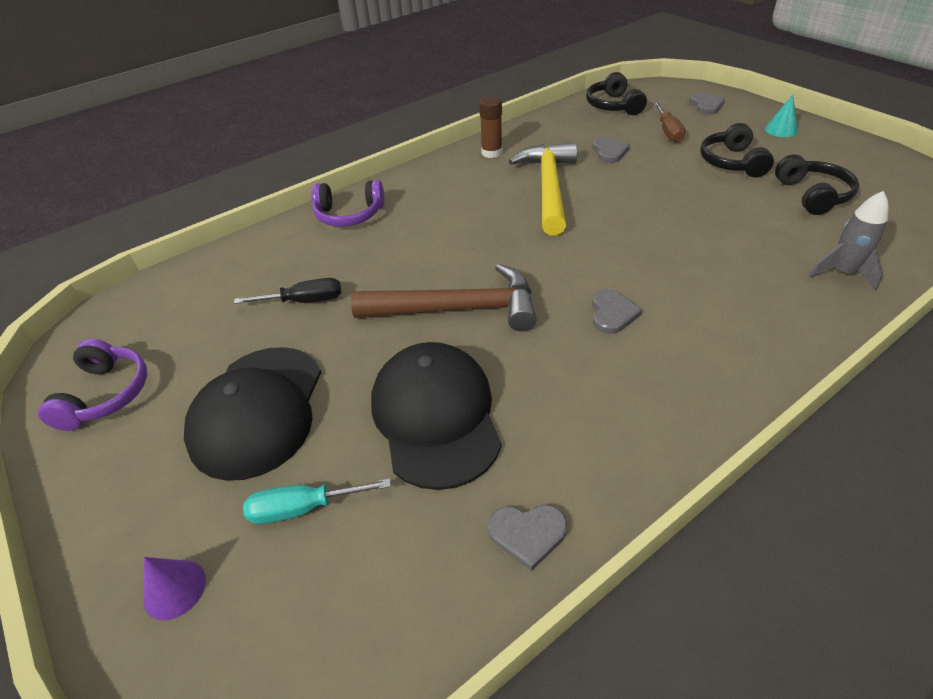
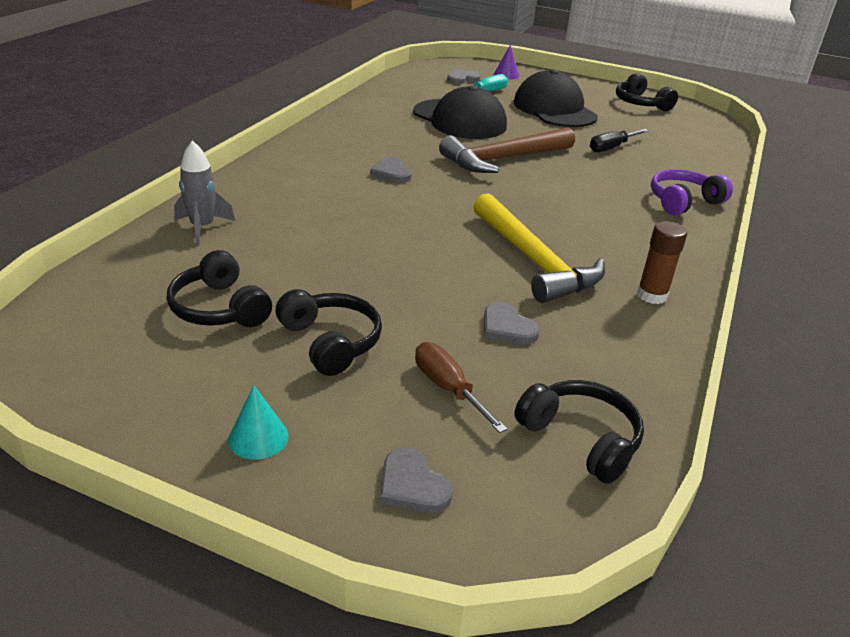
camera: 145 degrees right, 10 degrees down
(105, 394) = (641, 103): purple headphones -> black headphones
(527, 534) = (380, 99): grey heart -> grey heart (462, 79)

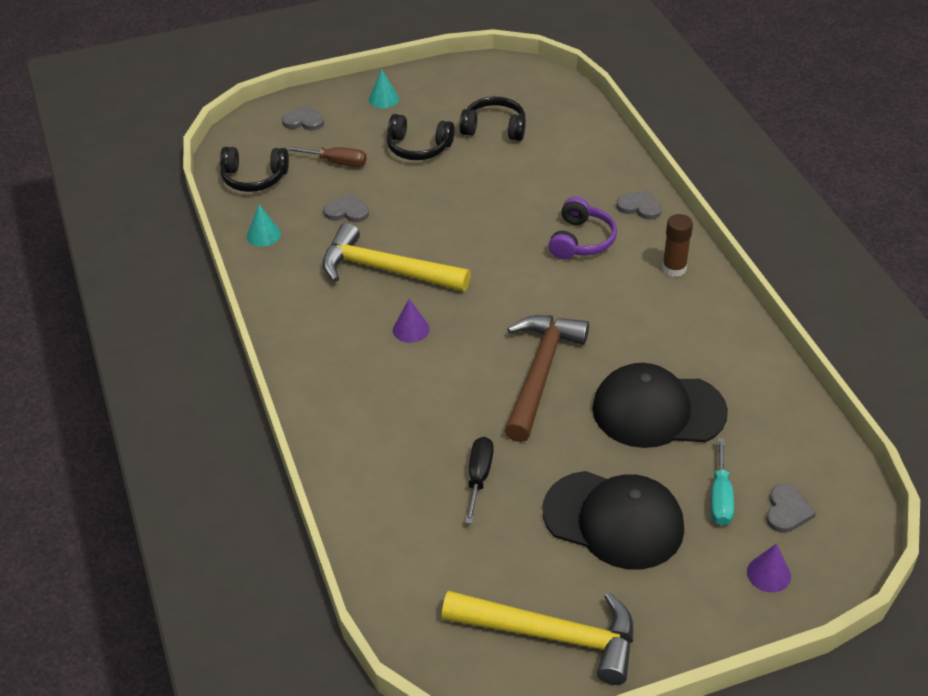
camera: 140 degrees right, 10 degrees up
(202, 228) = (595, 158): grey rocket -> none
(391, 173) = (587, 286): grey heart -> grey heart (639, 207)
(565, 218) = (411, 329): none -> purple cone
(631, 360) = (263, 235): none -> turquoise cone
(641, 103) = (551, 635): black headphones -> yellow hammer
(651, 295) = (288, 292): brown glue stick -> brown glue stick (674, 268)
(683, 202) = (343, 426): purple headphones -> purple headphones (581, 240)

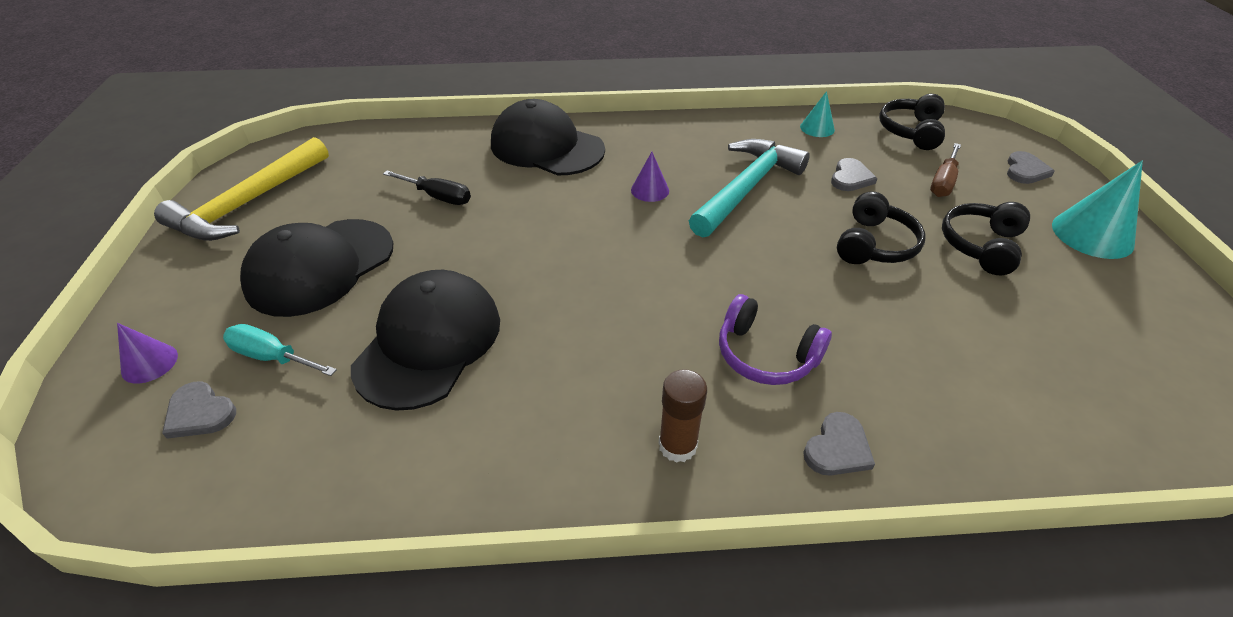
camera: 105 degrees right, 0 degrees up
(359, 421) = (546, 147): none -> black cap
(383, 99) = (1092, 234): turquoise cone -> turquoise cone, size x1.78
(386, 270) = (746, 188): yellow hammer -> turquoise hammer
(494, 128) = (1042, 325): black headphones -> black headphones (874, 244)
(540, 373) = (542, 262): brown hammer -> none

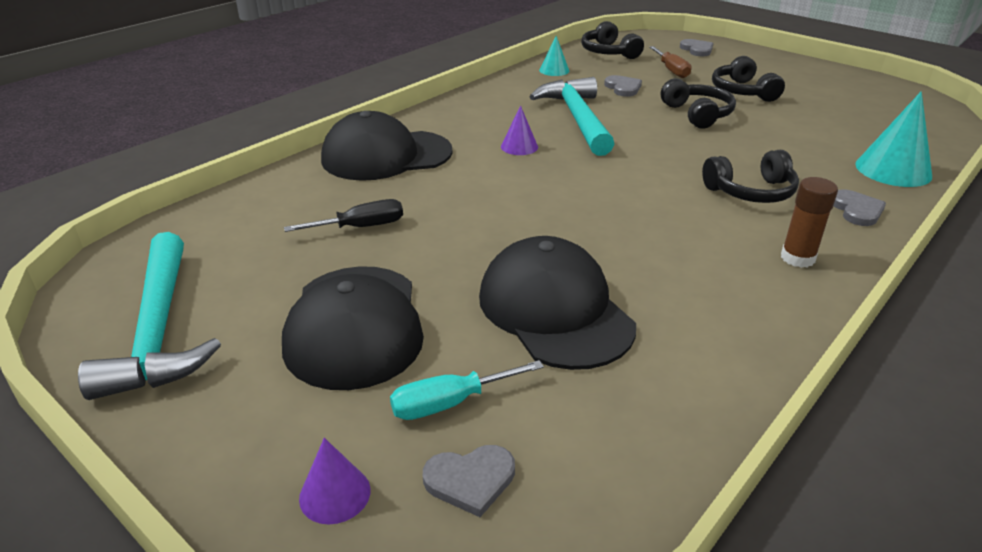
camera: 45 degrees left, 10 degrees down
(249, 203) = (158, 330): yellow hammer -> turquoise hammer
(766, 354) = (751, 192): purple headphones -> black headphones
(1092, 234) = (774, 66): turquoise cone -> turquoise cone (893, 170)

